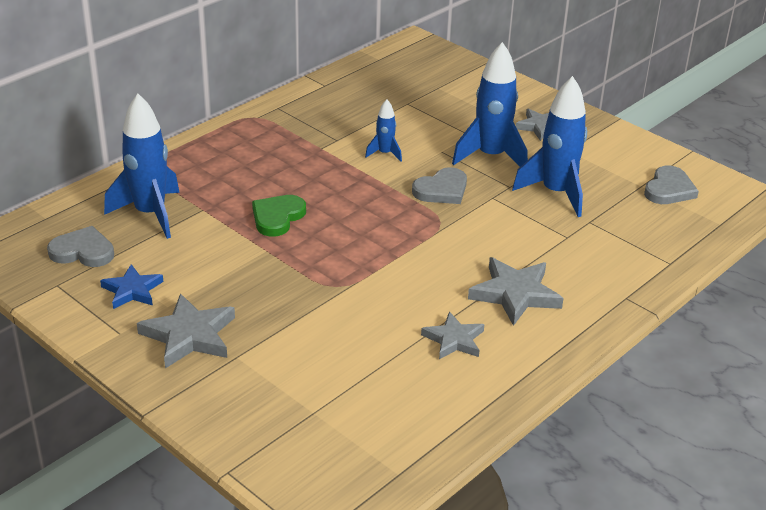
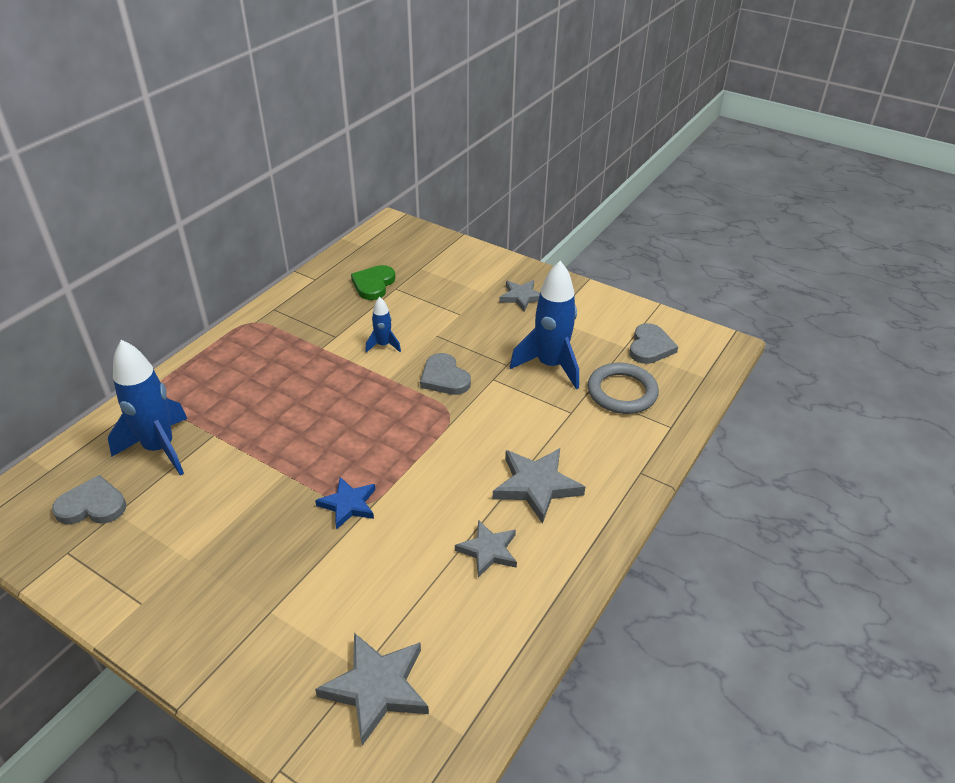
camera: 10 degrees left, 5 degrees up
(132, 290) = (149, 546): blue star -> blue star (348, 505)
(189, 335) = (217, 593): grey star -> grey star (377, 688)
(277, 217) = (290, 433): green heart -> green heart (373, 284)
(442, 190) = (444, 378): grey heart -> grey heart turned 105 degrees clockwise
(491, 156) = (483, 334): blue rocket -> none
(626, 226) = (622, 392): none -> grey ring

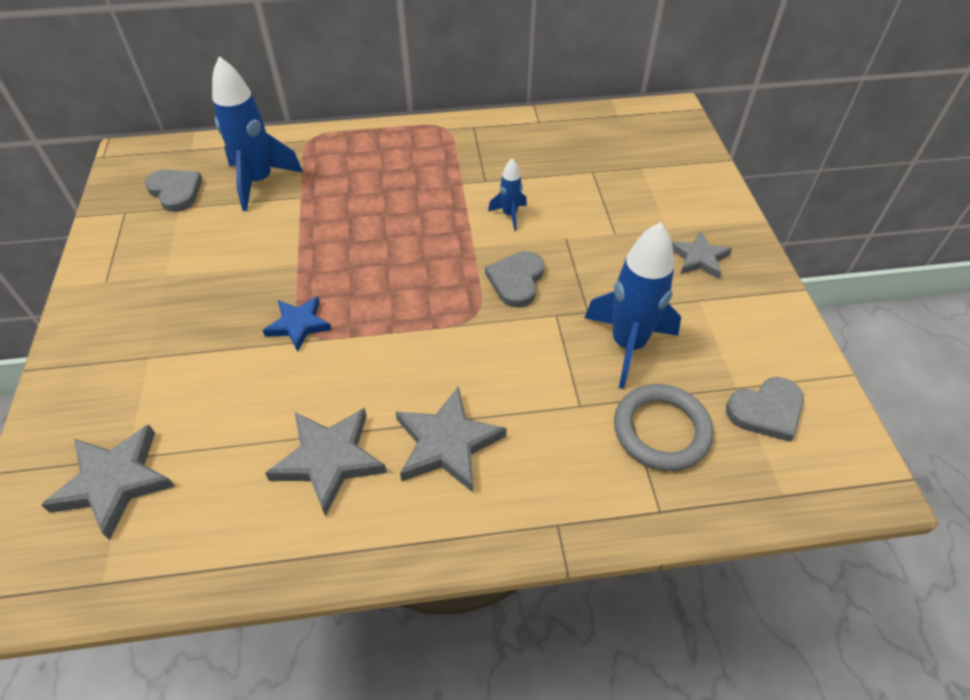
camera: 50 degrees right, 10 degrees up
(373, 284) = (578, 156): green heart -> none
(488, 550) = (329, 460): grey star -> grey star, size x1.52

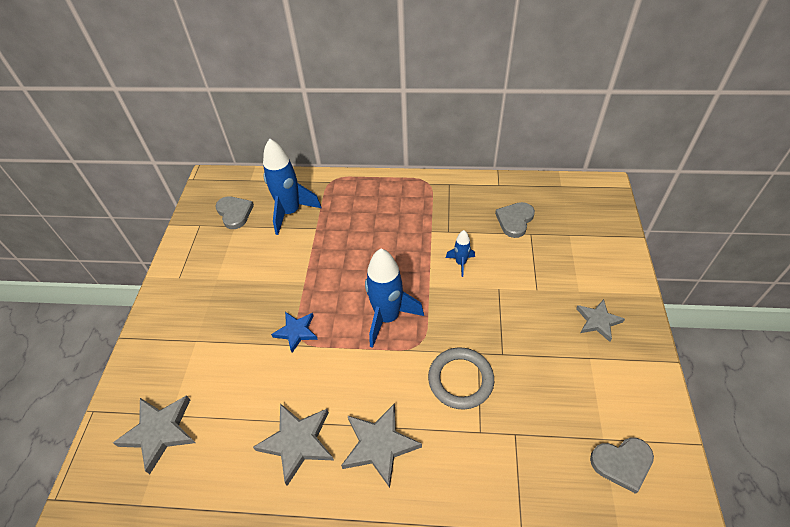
camera: 15 degrees right, 0 degrees up
(516, 280) = (454, 320): grey heart -> grey heart (515, 220)
(627, 345) = (526, 387): blue rocket -> blue rocket (387, 317)
(661, 430) = (536, 464): grey ring -> grey ring (460, 380)

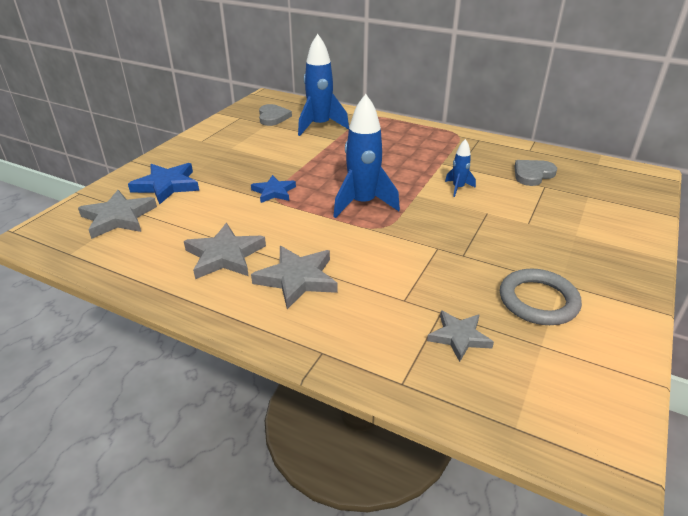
camera: 20 degrees right, 15 degrees down
(182, 363) = (167, 186): none -> blue star
(460, 380) = (407, 260): grey ring -> grey ring (538, 301)
(598, 321) = (586, 260): grey star -> grey star (459, 337)
(622, 463) = (553, 370): grey heart -> none

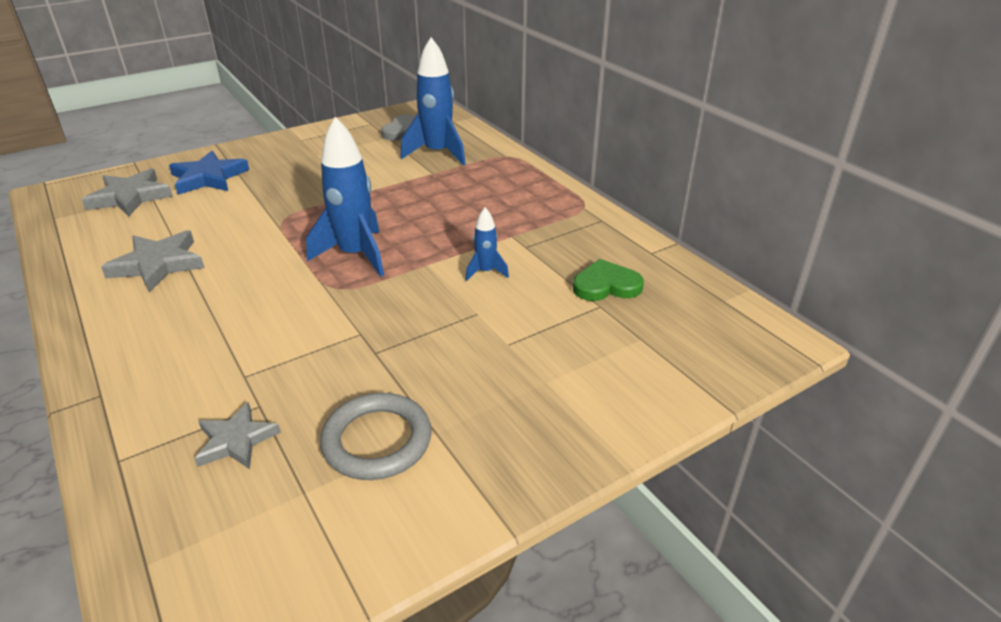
camera: 30 degrees right, 0 degrees up
(274, 192) = (290, 213): blue star -> none
(297, 279) = (183, 312): grey star -> none
(532, 174) = (606, 285): grey heart -> green heart

